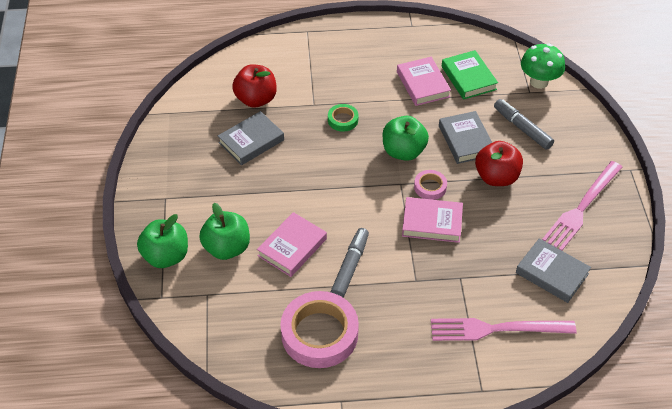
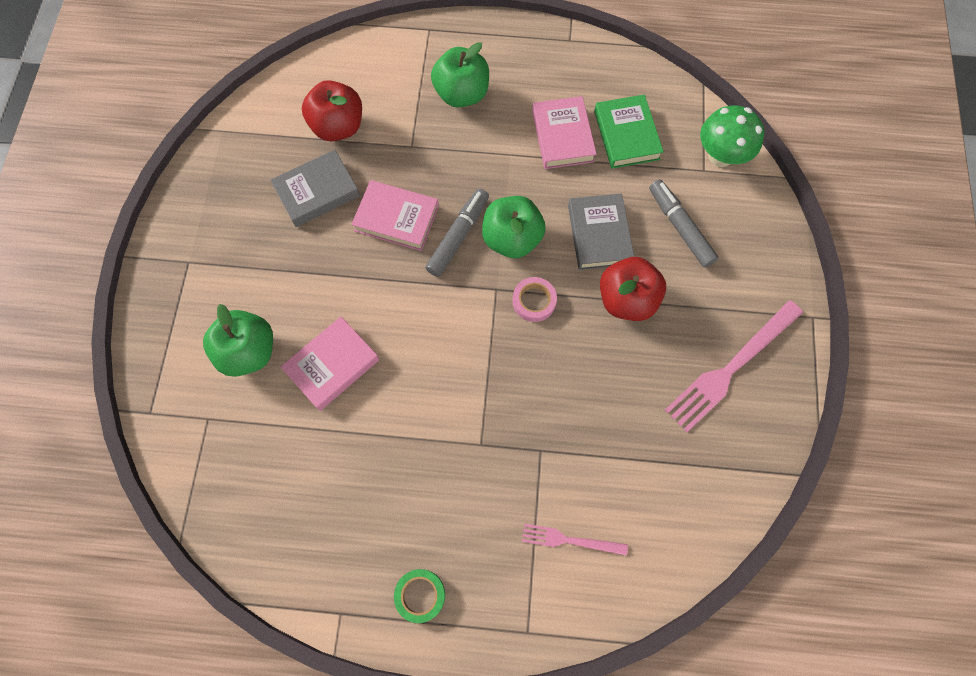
camera: 10 degrees right, 20 degrees up
(166, 256) = (169, 351): green apple -> green apple (461, 94)
(319, 334) = (336, 505): pink tape -> none
(343, 120) = (443, 177): green tape -> green tape (420, 595)
(350, 267) = (400, 408): grey marker -> grey marker (458, 236)
(432, 223) = (523, 358): pink book -> pink book (396, 218)
(496, 329) = (570, 540): pink fork -> pink fork, size x0.54
(552, 273) = (665, 465): grey book -> none

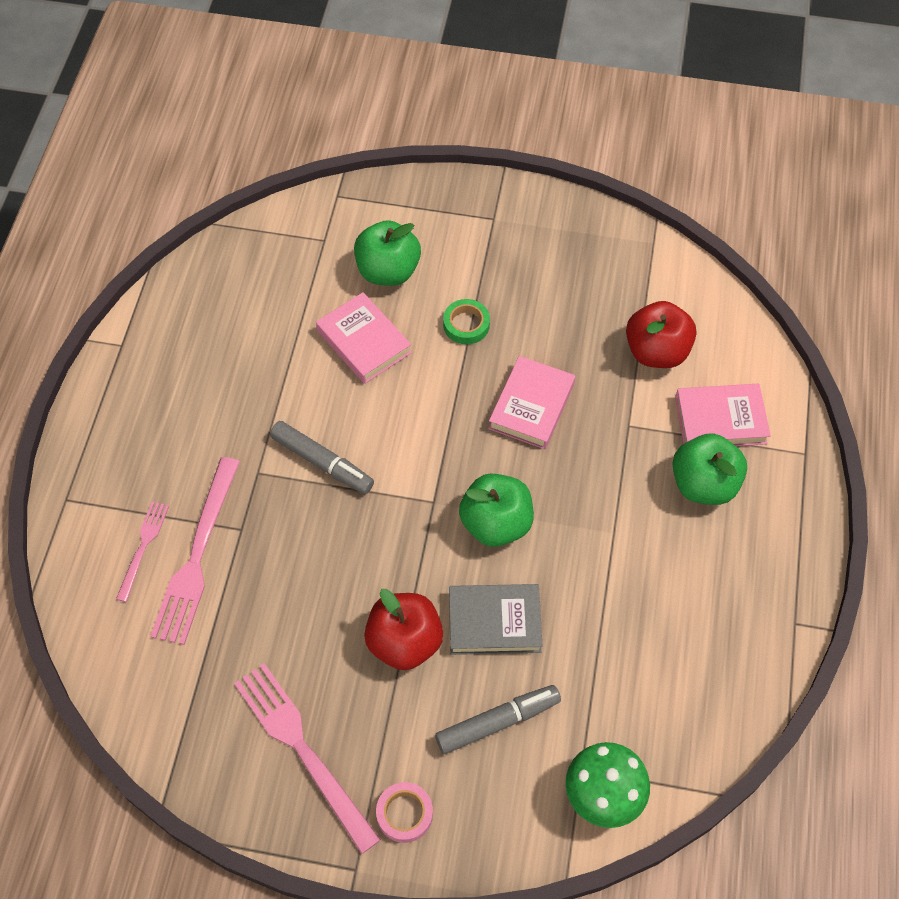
camera: 95 degrees right, 10 degrees down
(317, 192) = (570, 330): grey book -> none
(420, 595) = (122, 409): green tape -> green tape (466, 324)
(458, 236) = (504, 467): grey marker -> grey marker (322, 462)
(534, 301) = (414, 539): pink tape -> pink tape (404, 813)
(562, 136) = (639, 596): pink book -> pink book (720, 420)
(572, 486) = (197, 556): none -> pink fork
(626, 135) = (639, 675): green book -> none

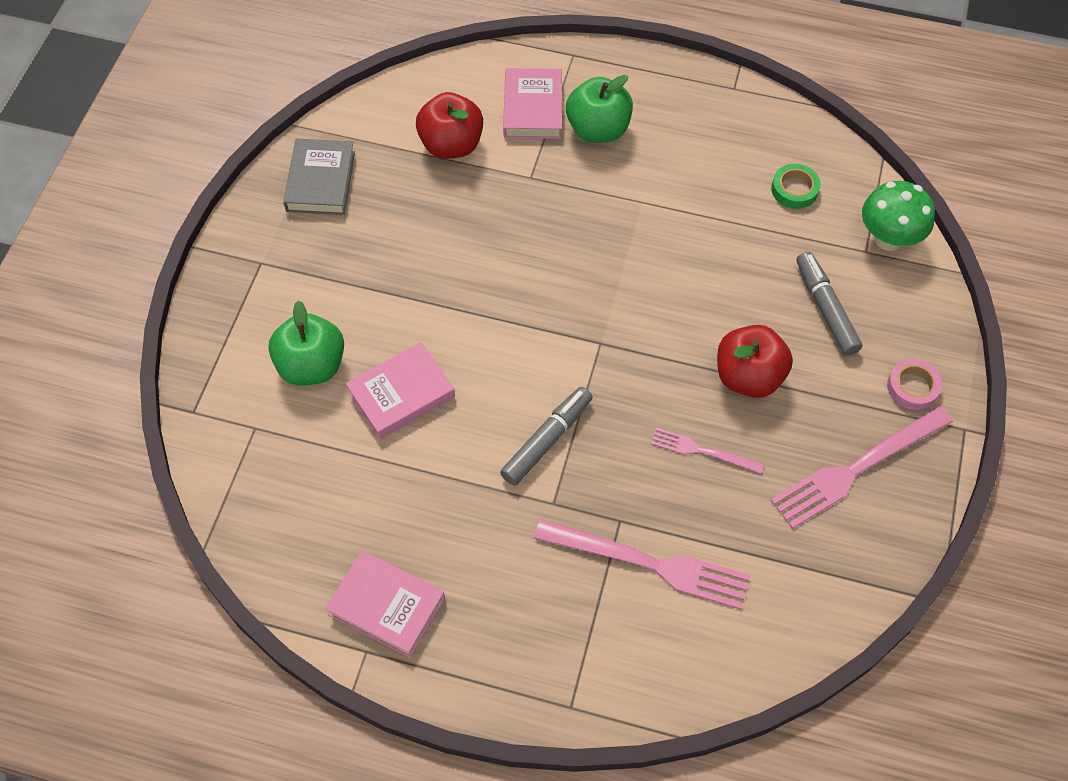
camera: 85 degrees left, 0 degrees up
(143, 547) = (636, 619): pink fork -> pink fork (702, 451)
(466, 324) = (394, 298): green tape -> green tape (794, 189)
(494, 622) = (729, 302): grey book -> grey book (320, 181)
(496, 523) = (628, 292): green apple -> none
(531, 406) = (500, 251): pink book -> pink book (386, 606)

